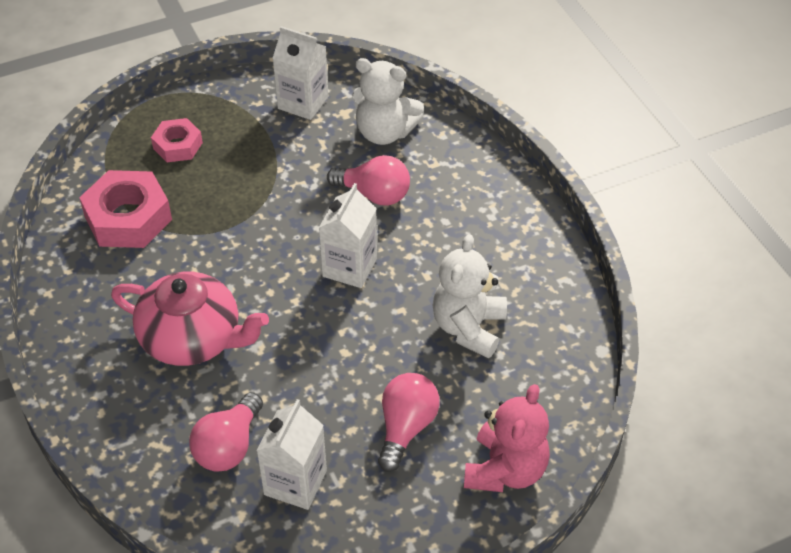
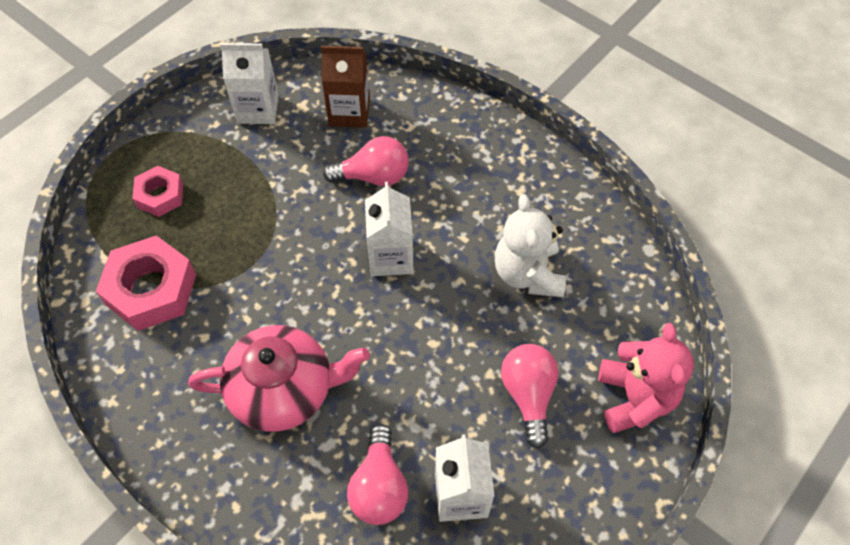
camera: 25 degrees left, 10 degrees up
(384, 132) = (349, 112): white teddy bear -> brown carton

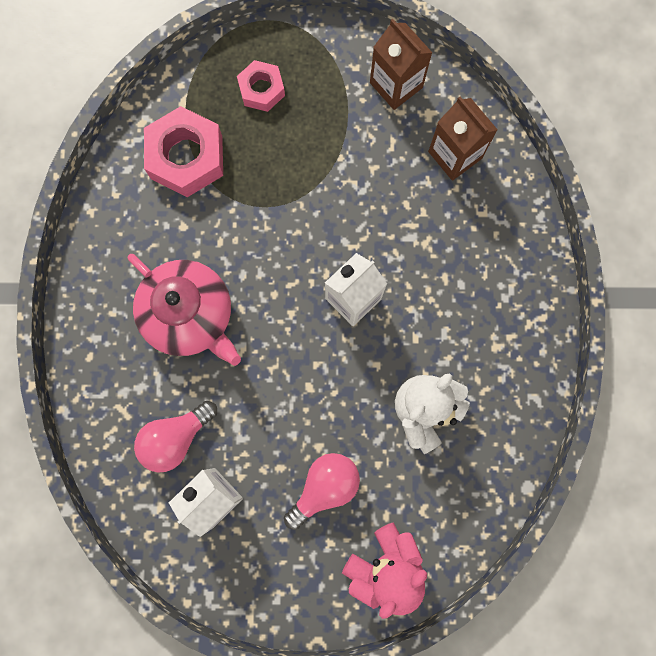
camera: 50 degrees right, 20 degrees up
(258, 109) = (396, 85): white carton -> brown carton
(373, 176) = (412, 225): pink light bulb -> none

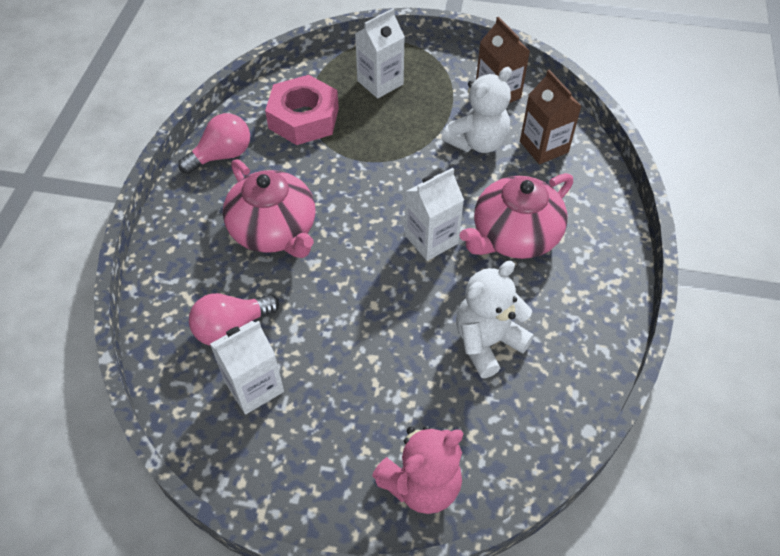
camera: 10 degrees right, 25 degrees down
(261, 89) = (380, 82): pink nut -> white carton
(325, 487) = (371, 395): pink light bulb -> pink light bulb (222, 155)
(383, 160) = (477, 142): none -> white teddy bear
(436, 279) = (514, 236): none -> pink teapot

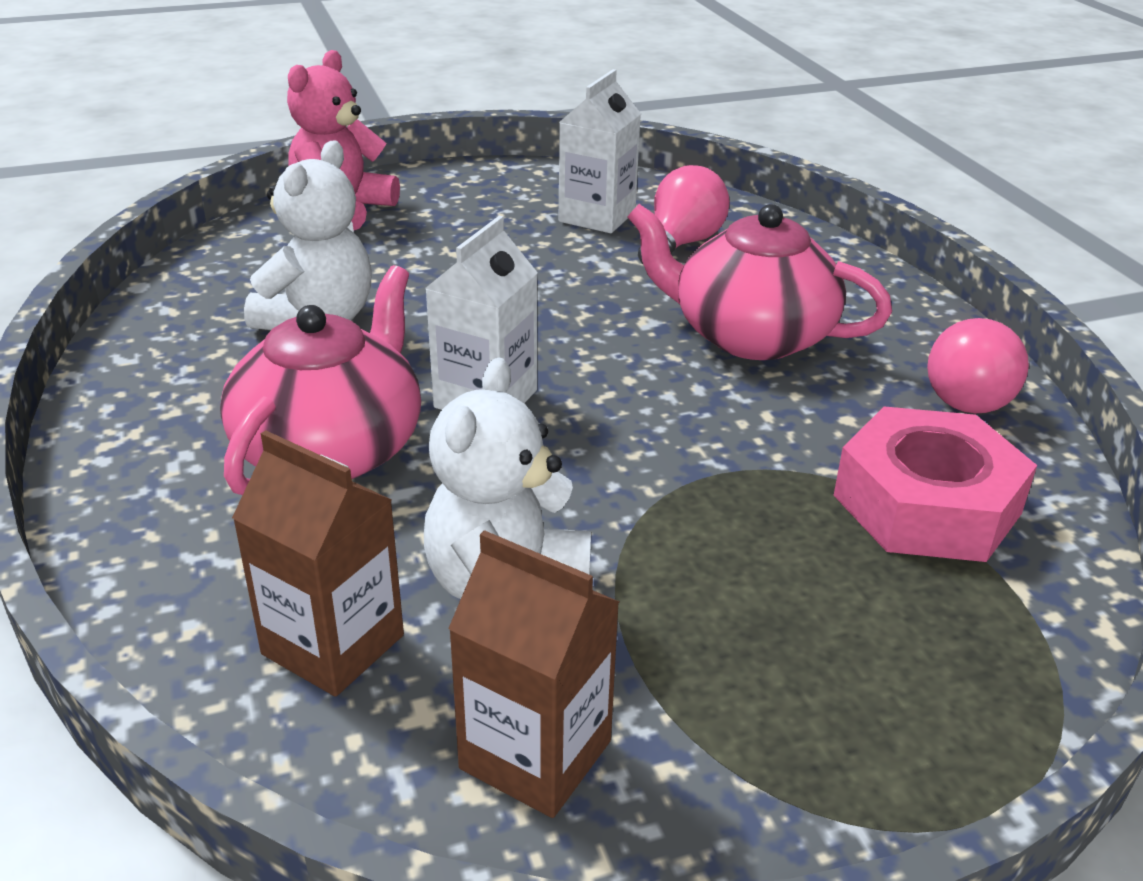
camera: 150 degrees right, 20 degrees down
(380, 82) = (869, 654): white carton -> none

